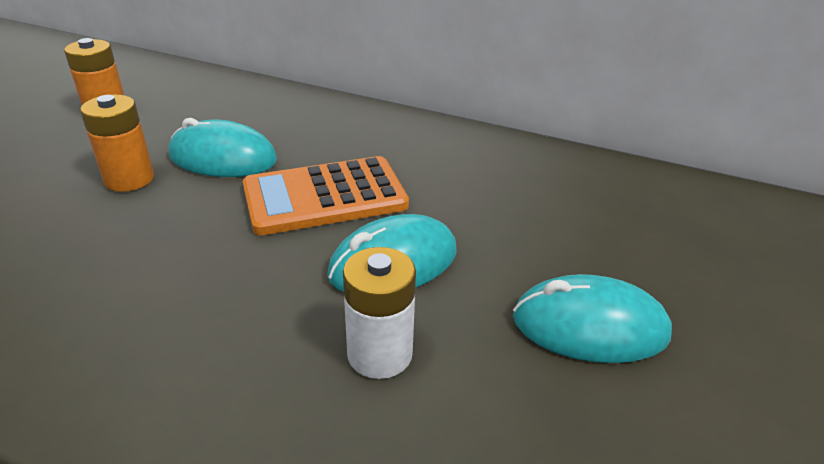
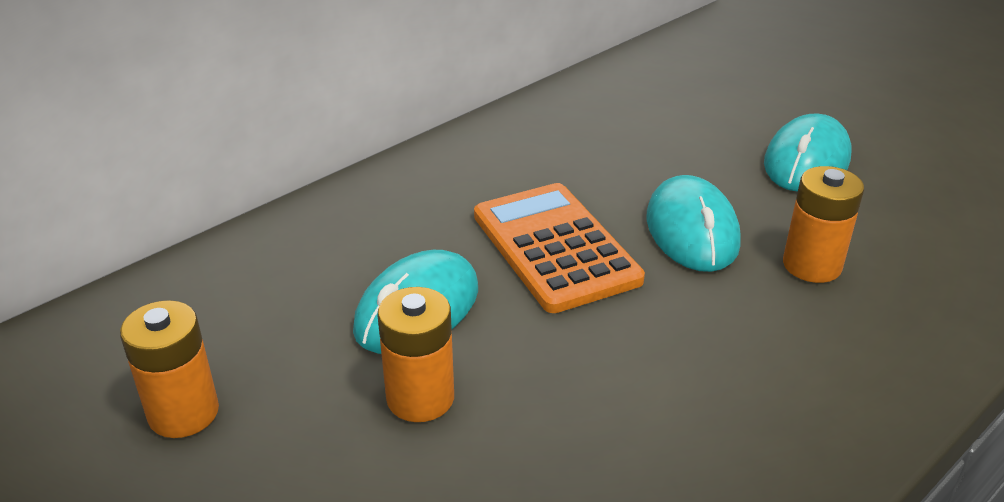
camera: 65 degrees left, 0 degrees up
(325, 196) = (555, 247): orange calculator -> orange calculator turned 150 degrees clockwise
(379, 354) = (812, 265): white battery -> orange battery

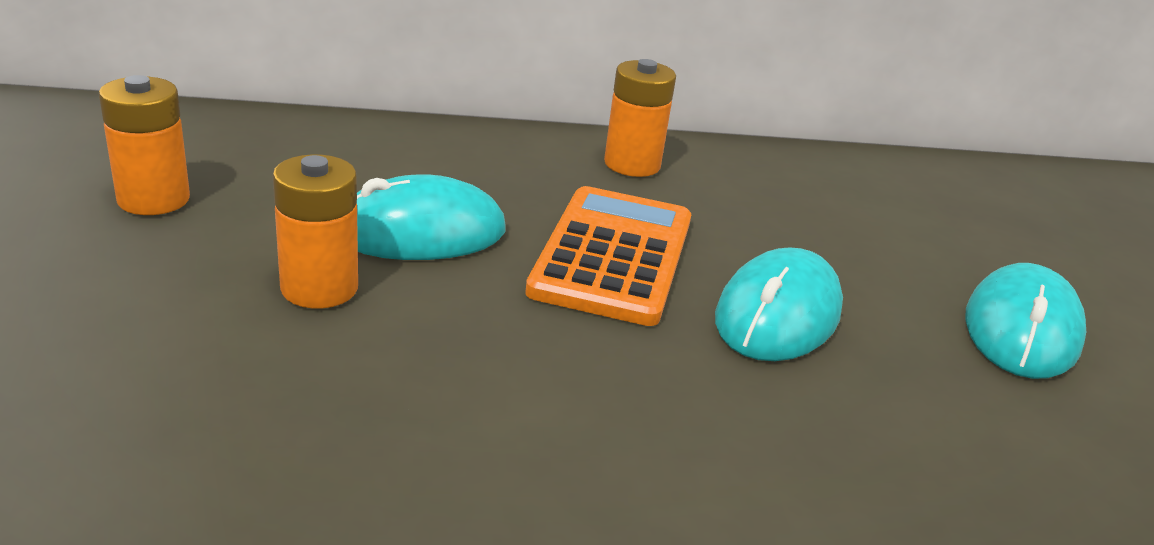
camera: 35 degrees right, 5 degrees down
(806, 161) = (1021, 330): turquoise mouse -> turquoise mouse turned 45 degrees counterclockwise
(812, 265) = (874, 414): orange battery -> orange battery (632, 164)

